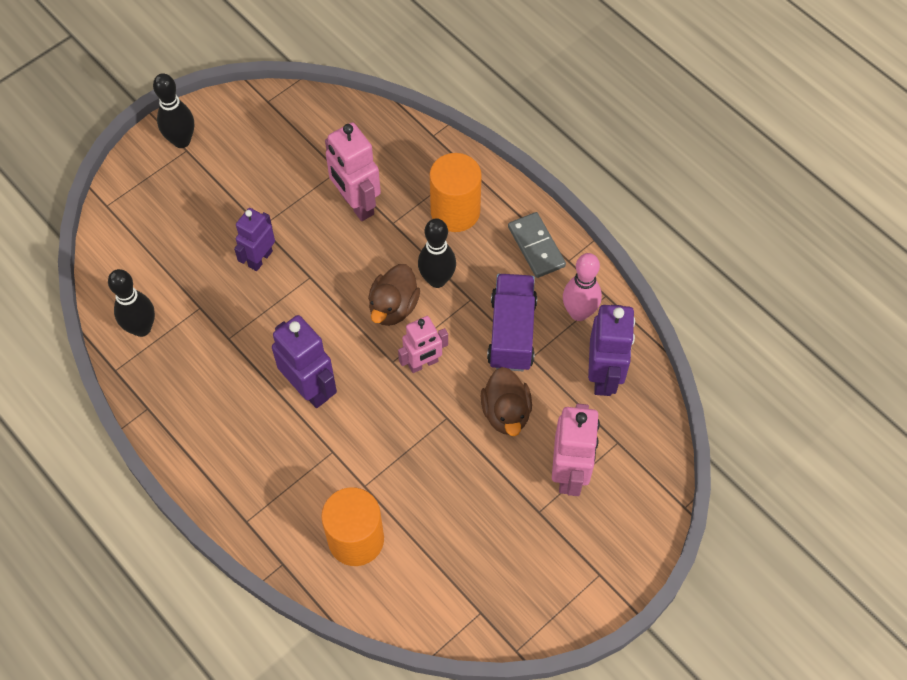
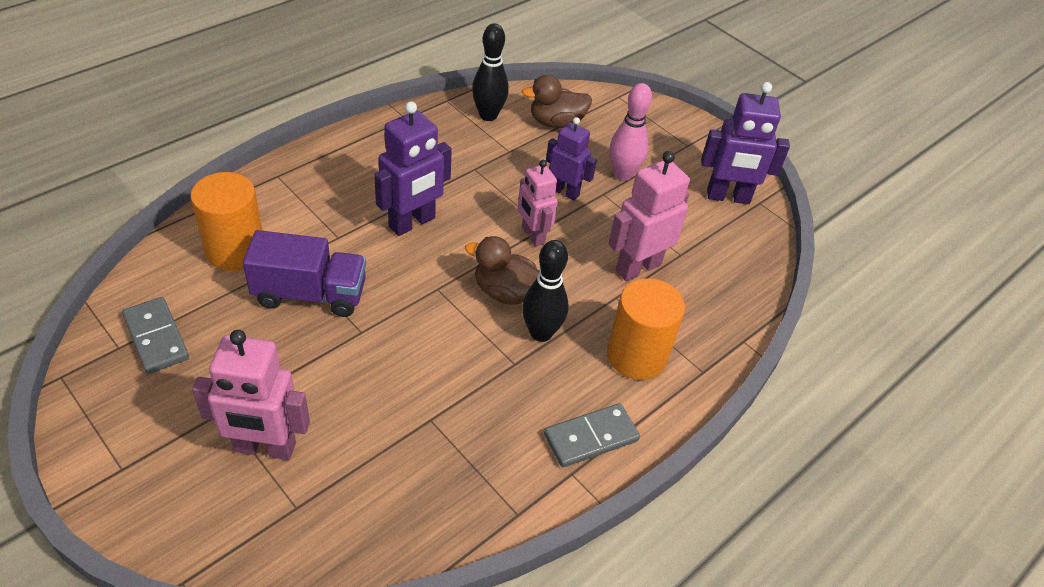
camera: 85 degrees right, 15 degrees down
(181, 141) = (698, 142): black bowling pin -> none
(423, 363) = (432, 314): pink robot -> pink robot (532, 235)
(467, 583) = (156, 337): none -> grey domino
(506, 412) = (358, 388): brown duck -> brown duck (556, 122)
(511, 332) = (466, 401): purple truck -> purple truck (310, 294)
(579, 313) = (491, 478): pink bowling pin -> pink bowling pin (622, 174)
(604, 376) = (395, 500): purple robot -> purple robot (728, 197)

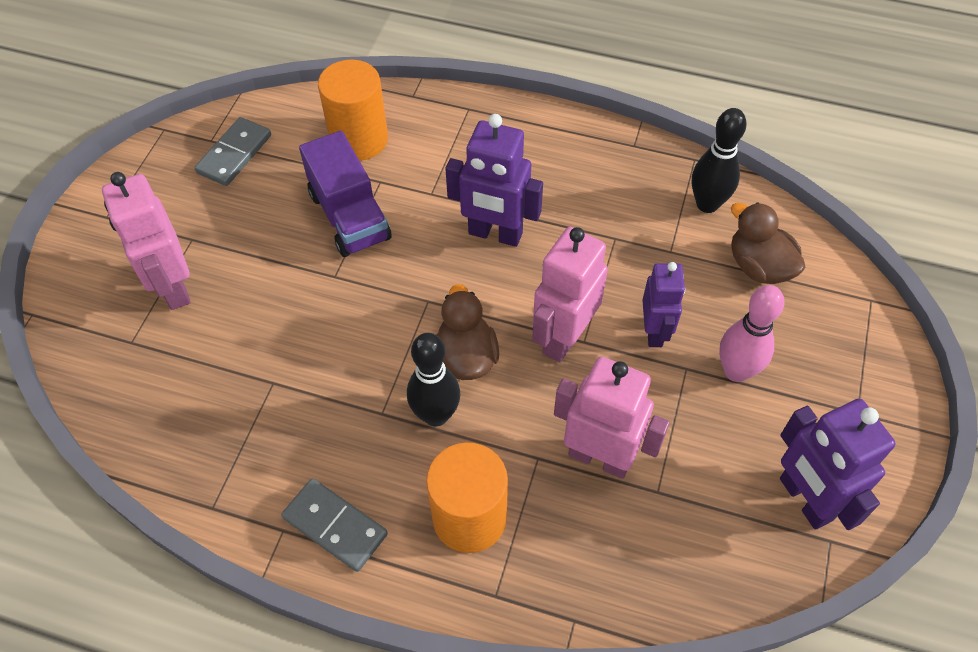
camera: 65 degrees right, 10 degrees up
(532, 235) = (563, 338): pink robot -> pink robot, size x1.50

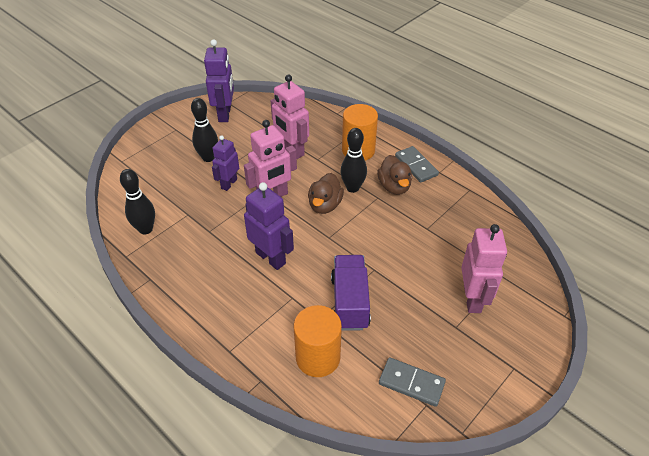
camera: 155 degrees left, 10 degrees down
(234, 154) = (411, 383): grey domino -> grey domino turned 60 degrees clockwise
(736, 371) = (208, 158): pink bowling pin -> black bowling pin
(759, 266) = (153, 191): brown duck -> brown duck (394, 186)

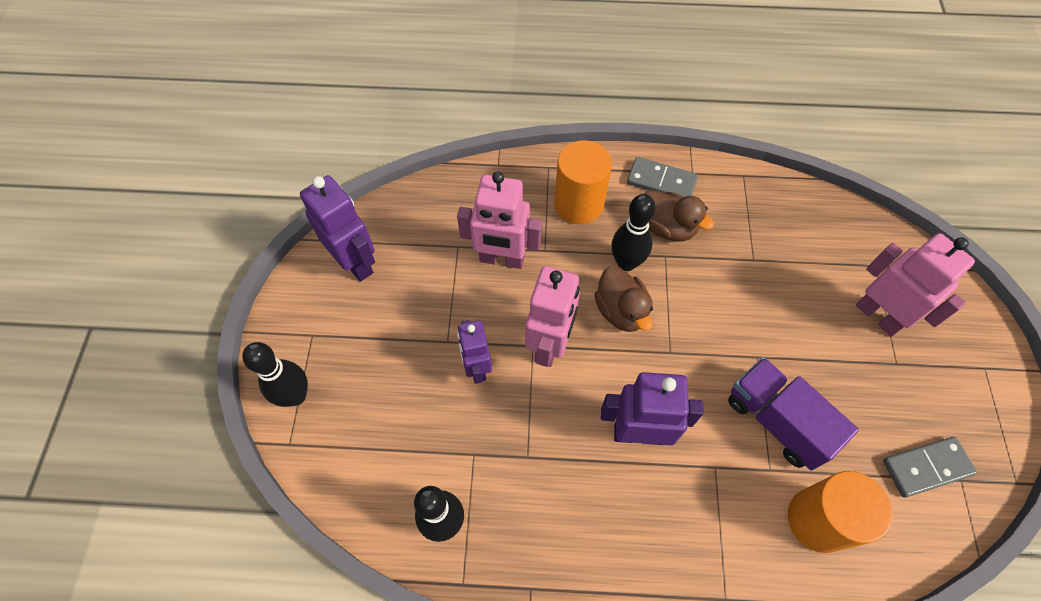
camera: 40 degrees left, 15 degrees up
(208, 158) = (407, 347): black bowling pin -> black bowling pin (295, 396)

